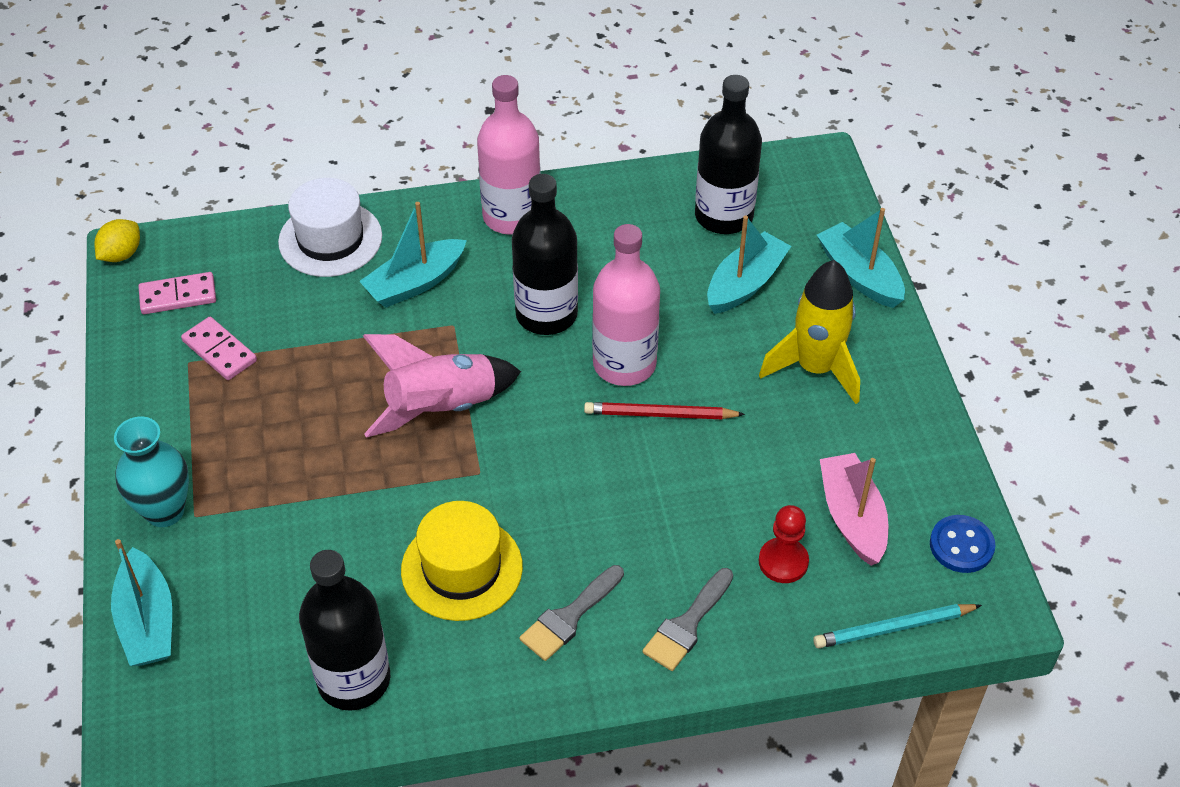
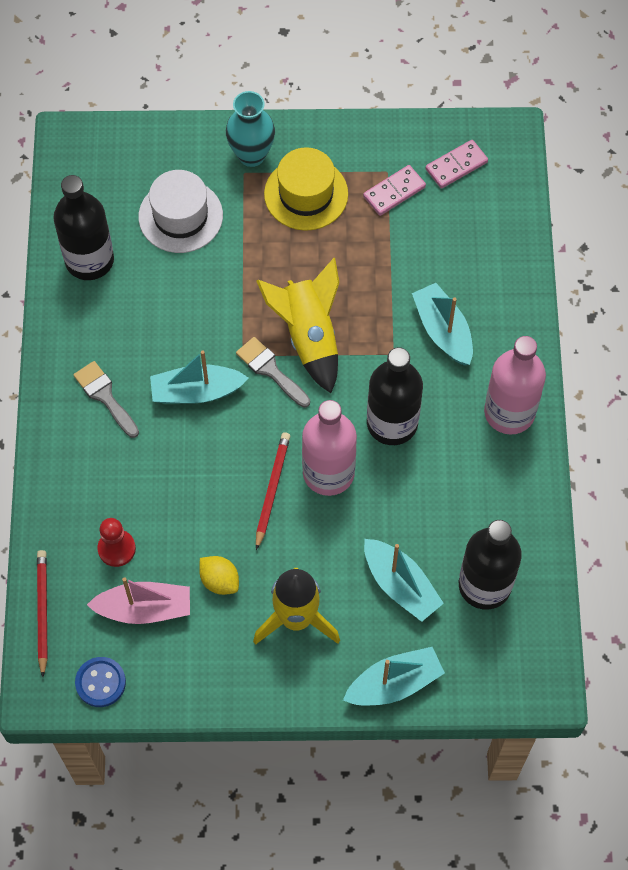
camera: 100 degrees right, 15 degrees up
(121, 254) = (507, 128): yellow lemon -> yellow lemon (219, 580)
(147, 621) = (164, 144): turquoise boat -> turquoise boat (196, 391)
(178, 296) = (456, 166): pink domino -> pink domino turned 60 degrees clockwise
(330, 239) = (502, 273): white hat -> white hat (180, 216)
(441, 408) = (309, 336): pink rocket -> yellow rocket
(461, 568) = (161, 333): yellow hat -> yellow hat (306, 194)
(687, 625) = (80, 471): grey brush -> grey brush (270, 370)
(893, 628) = (42, 611): turquoise pencil -> red pencil

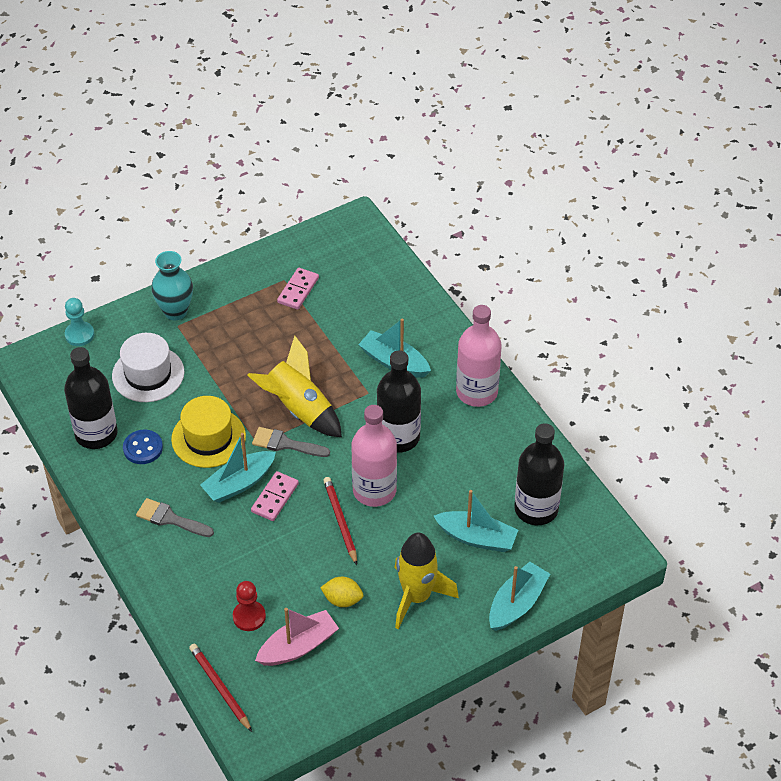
camera: 30 degrees left, 15 degrees down
(100, 682) = (298, 713): blue button -> blue button (143, 448)
(139, 135) = (79, 335): none -> turquoise pawn
(306, 194) = (234, 319): yellow hat -> yellow hat (208, 438)
(456, 166) = (331, 255): pink domino -> pink domino (275, 498)

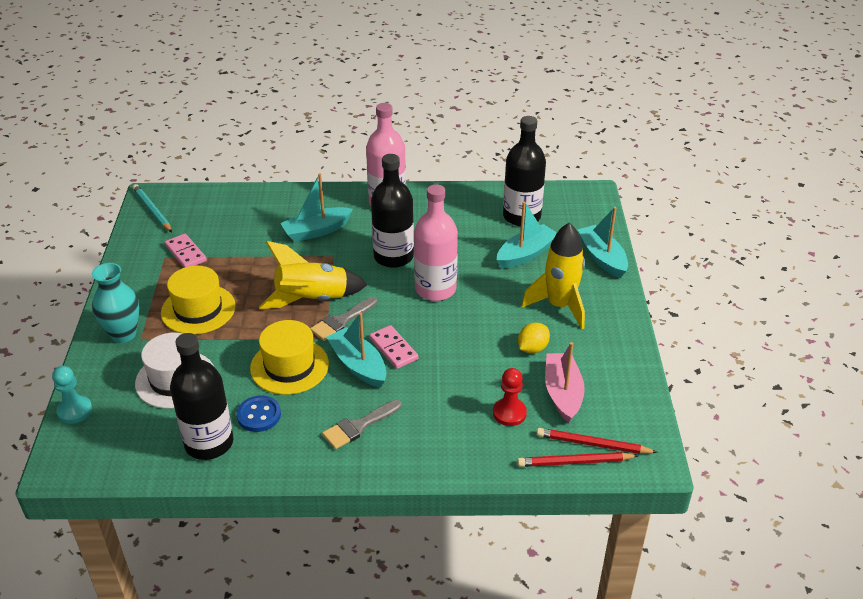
camera: 60 degrees left, 10 degrees down
(235, 340) = (198, 309): none -> yellow hat
(239, 483) = (358, 365): turquoise boat -> turquoise boat turned 150 degrees clockwise
(338, 233) = (152, 210): none -> turquoise pencil
(340, 521) = (450, 319): red pencil -> red pencil (593, 444)

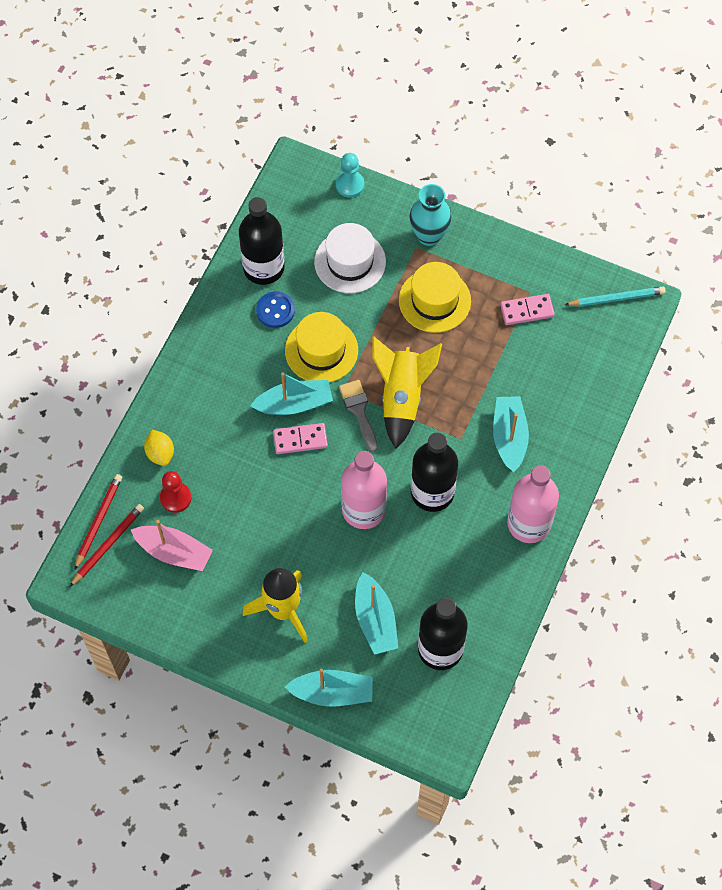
camera: 115 degrees right, 25 degrees up
(358, 426) = (224, 378): grey brush -> none
(532, 348) = (240, 556): yellow lemon -> yellow lemon (160, 453)

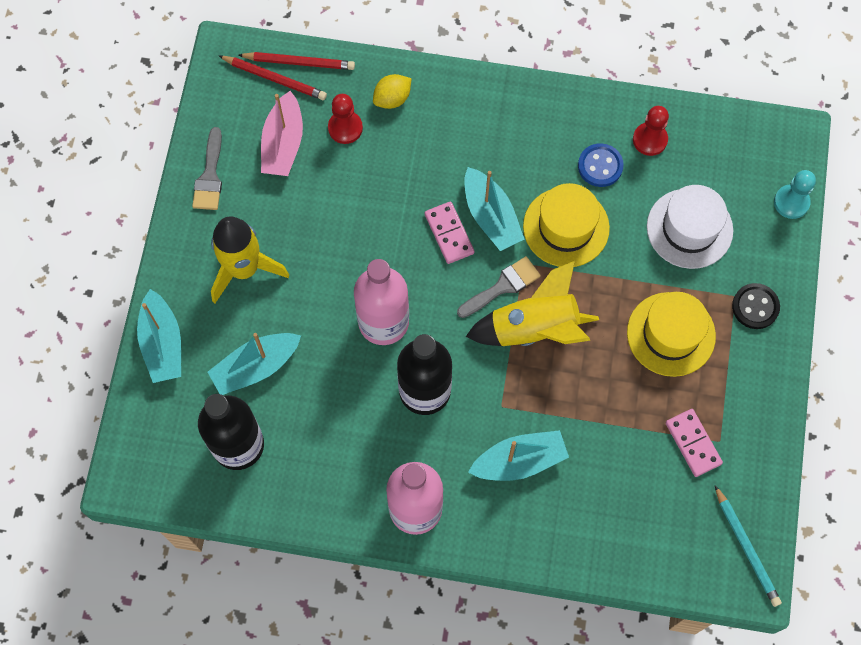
camera: 75 degrees right, 5 degrees up
(185, 620) = (210, 176): none -> grey brush
(263, 268) = (650, 140): black bottle -> red pawn
(429, 236) = (755, 307): turquoise vase -> black button

